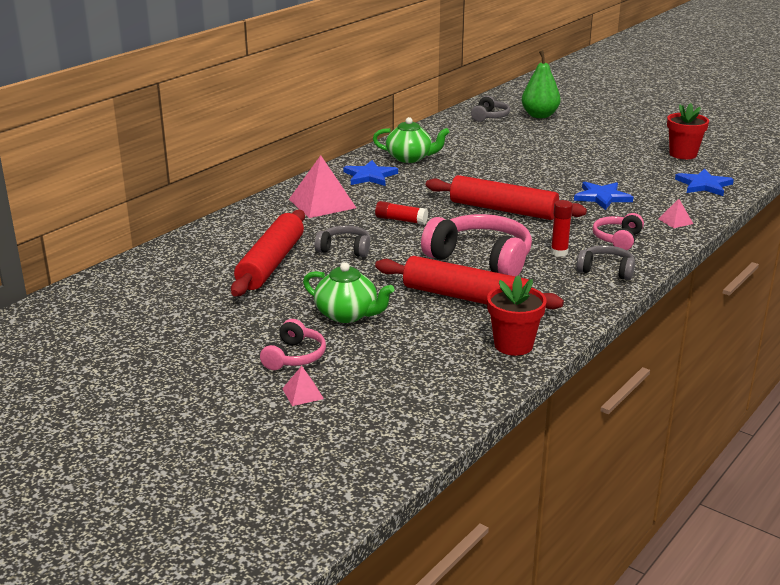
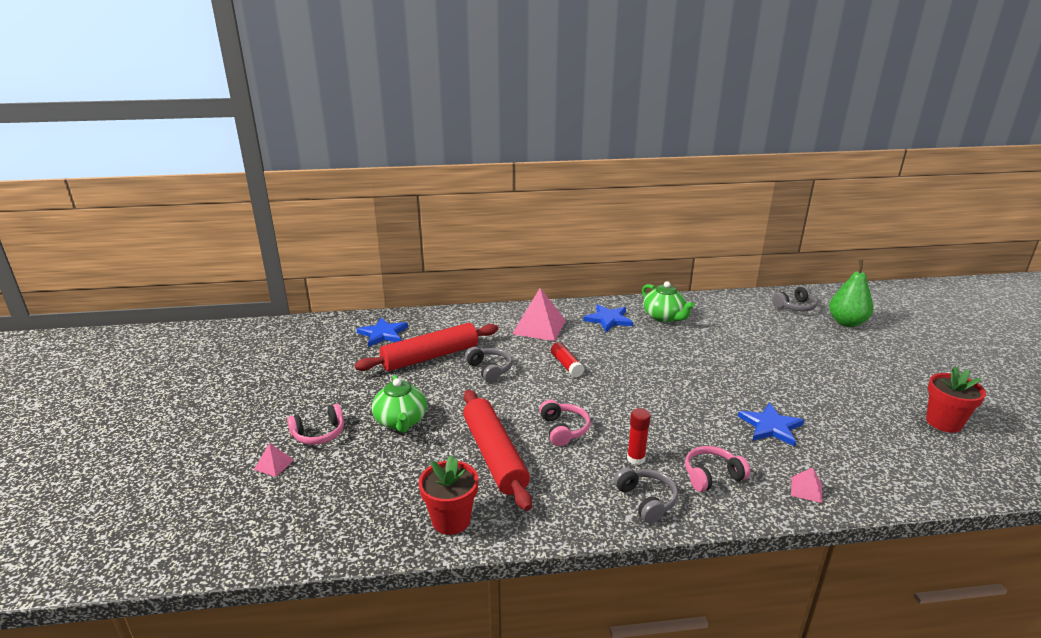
camera: 45 degrees right, 0 degrees up
(481, 259) = (563, 429): pink headphones -> pink headphones, size x0.53
(503, 209) = (659, 394): red rolling pin -> none
(703, 185) = (910, 467): blue star -> blue star (383, 334)

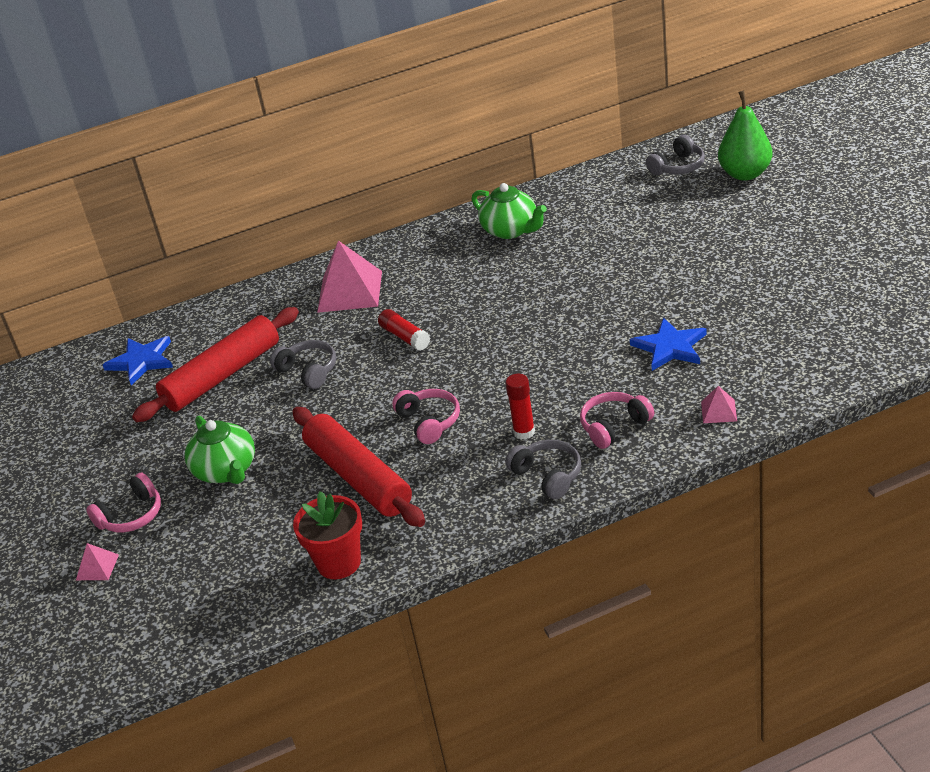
camera: 10 degrees left, 10 degrees up
(608, 319) = (438, 254): blue star -> none
(943, 422) = (863, 285): red flower pot -> none

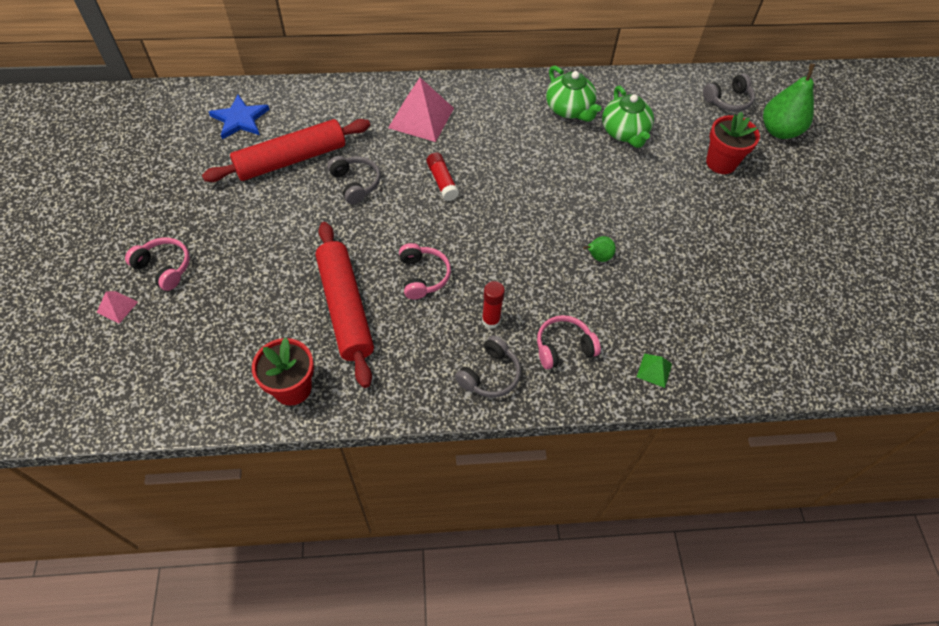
camera: 10 degrees right, 20 degrees up
(131, 516) = (164, 267): pink headphones -> pink headphones turned 120 degrees counterclockwise
(226, 471) = (252, 255): green teapot -> green teapot (624, 132)
(548, 475) = (490, 374): grey headphones -> grey headphones turned 60 degrees clockwise
(610, 341) = (598, 257): none -> green pear
(670, 347) = (643, 285): blue star -> none
(698, 220) = (721, 163): none -> red flower pot
(718, 411) = (654, 370): pink pyramid -> green pyramid

